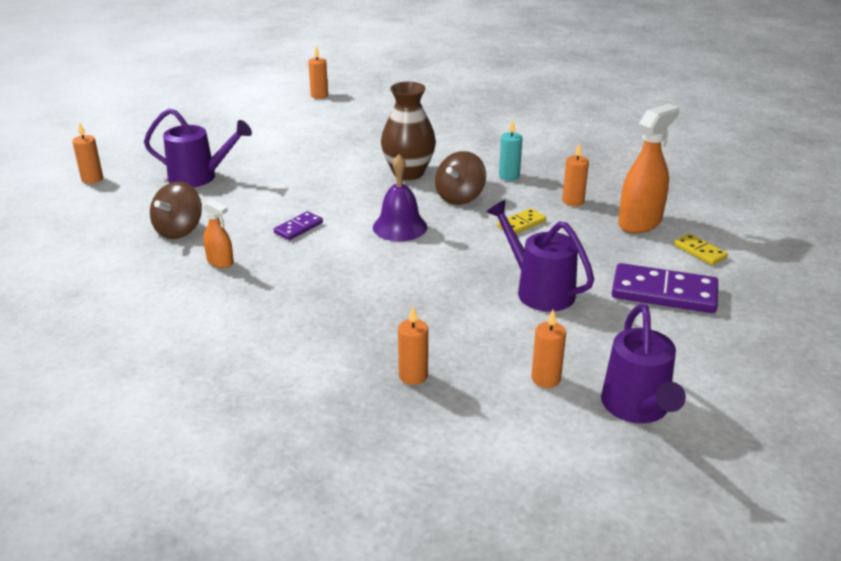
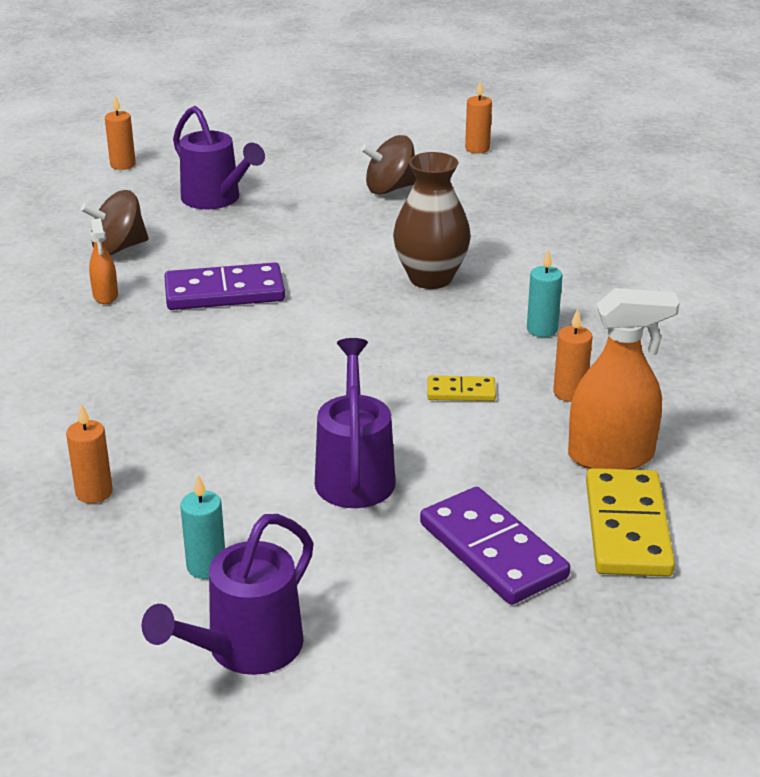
camera: 40 degrees right, 0 degrees up
(298, 228) = (224, 292): purple domino -> purple domino, size x1.92
(400, 227) = (324, 335): purple bell -> none
(460, 197) = (442, 330): brown spinning top -> brown spinning top (390, 189)
(546, 379) = (206, 566): orange candle -> turquoise candle
(700, 251) = (627, 528): yellow domino -> yellow domino, size x1.92

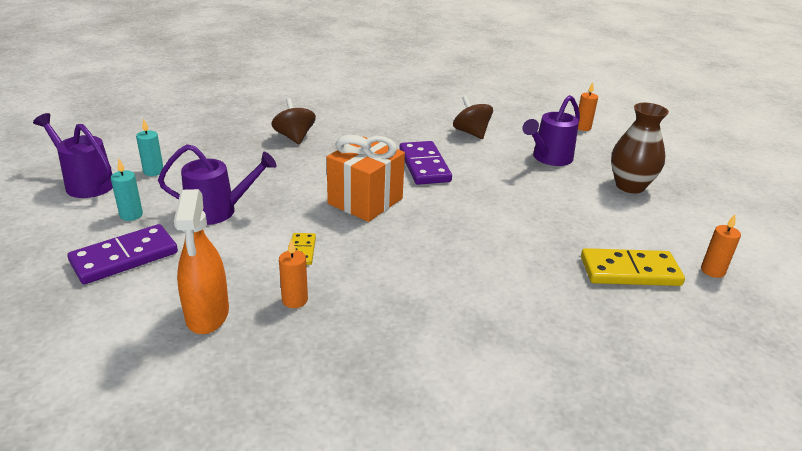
camera: 85 degrees right, 0 degrees up
(94, 492) = (225, 142): orange candle -> none
(105, 296) = (414, 133): orange spray bottle -> none
(329, 342) = (365, 201): none -> orange gift
(390, 189) = (602, 225): brown spinning top -> brown spinning top (294, 137)
(430, 278) = (459, 241): brown vase -> brown vase (630, 186)
(542, 329) = (387, 292): turquoise candle -> turquoise candle (131, 215)
(627, 528) = (122, 315): yellow domino -> yellow domino (630, 271)

